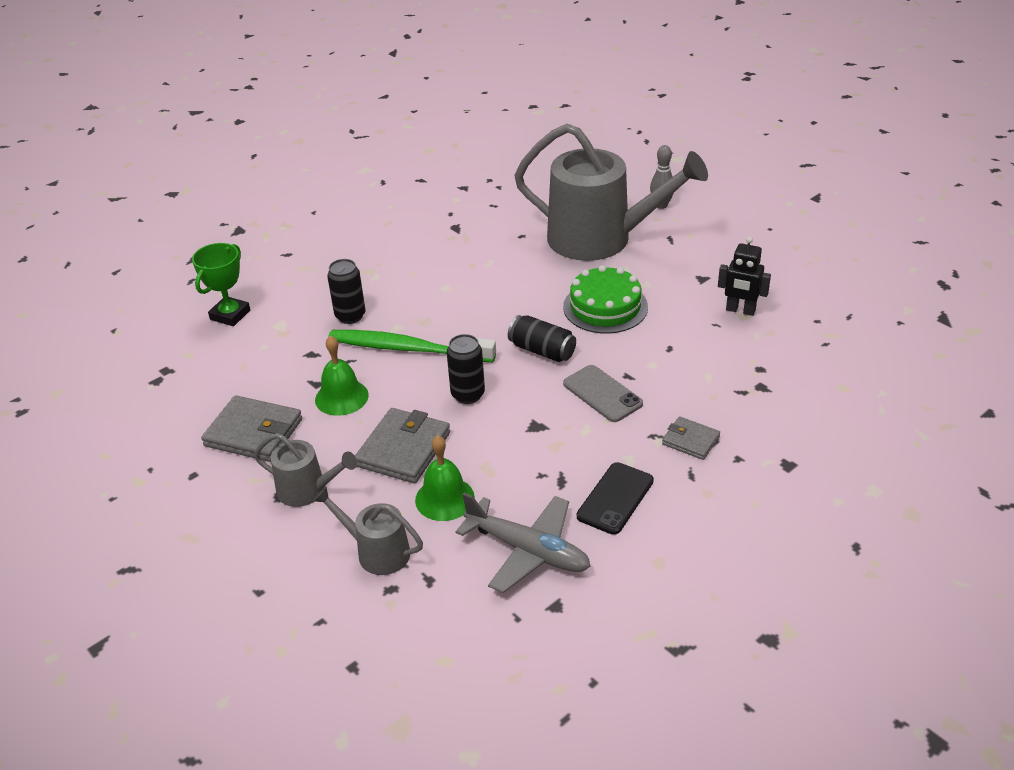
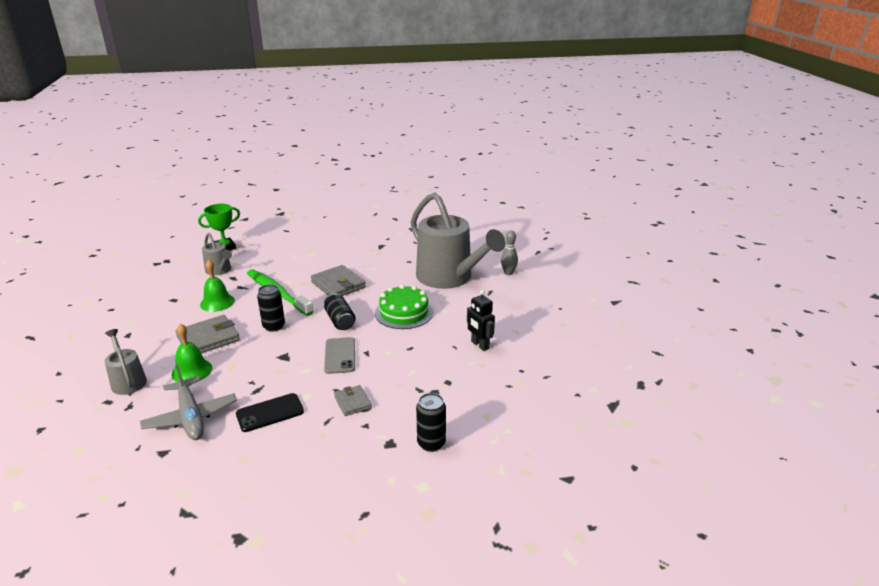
camera: 30 degrees right, 10 degrees down
(254, 433) = (159, 302): grey wallet -> grey wallet (338, 285)
(307, 490) = (142, 337): grey watering can -> grey watering can (219, 270)
(350, 316) = (274, 268): black can -> black can (431, 443)

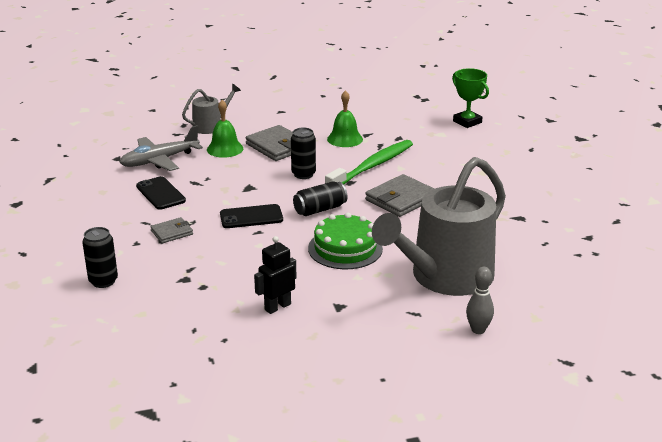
camera: 85 degrees right, 0 degrees up
(219, 270) = (412, 128): grey watering can -> none
(340, 356) = (251, 217): grey phone -> black phone

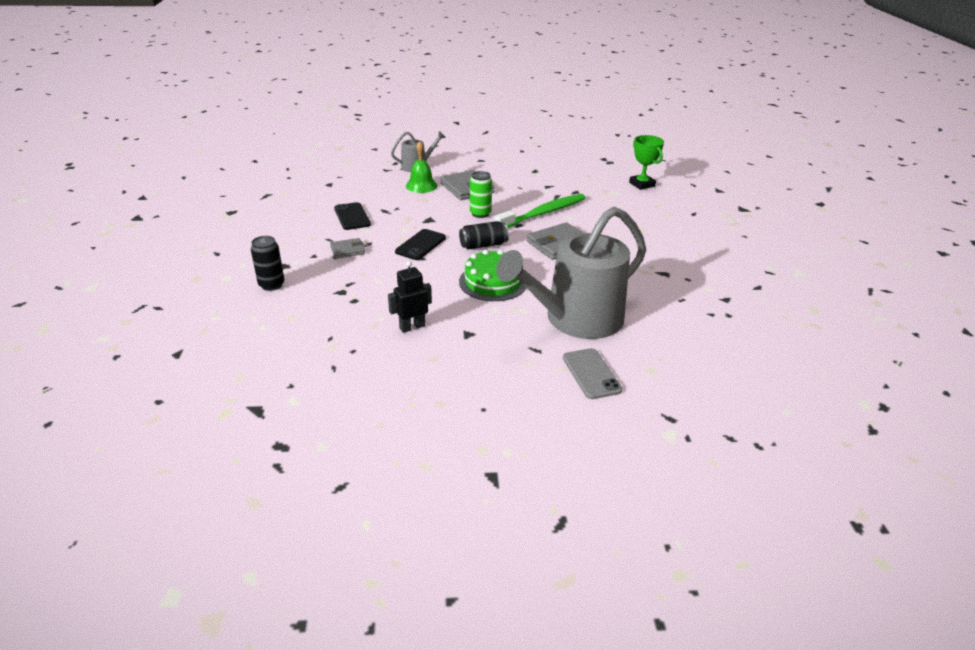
camera: 10 degrees right, 5 degrees up
(159, 160) = (363, 189): grey plane -> none
(251, 217) = (420, 245): black phone -> black phone turned 60 degrees counterclockwise
(303, 174) = (480, 214): black can -> green can
(345, 139) = (527, 188): green bell -> none
(478, 330) = (591, 374): grey bowling pin -> grey phone

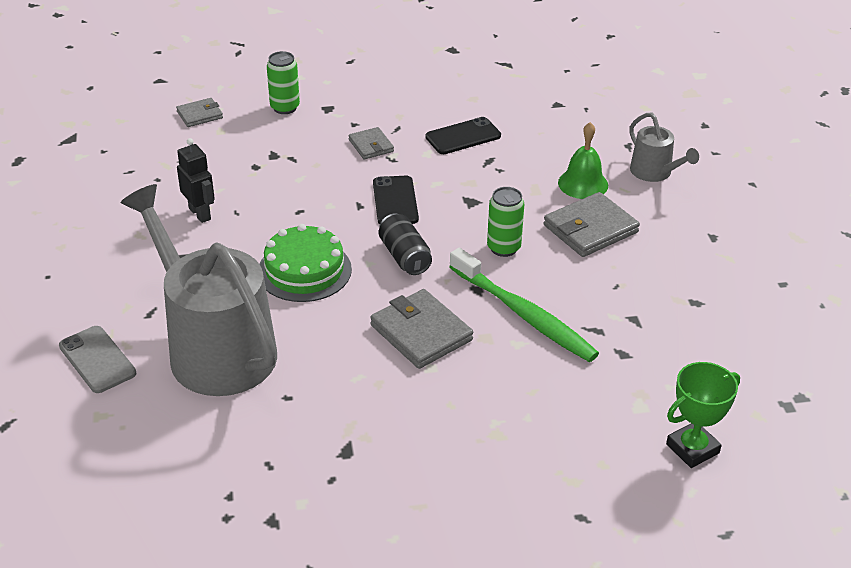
camera: 85 degrees right, 5 degrees up
(257, 328) = (200, 115): none -> grey wallet
(271, 285) = (285, 107): black can -> green can
(420, 245) = (395, 201): black phone -> black phone turned 60 degrees clockwise
(591, 374) = (97, 360): grey phone -> grey phone turned 75 degrees clockwise

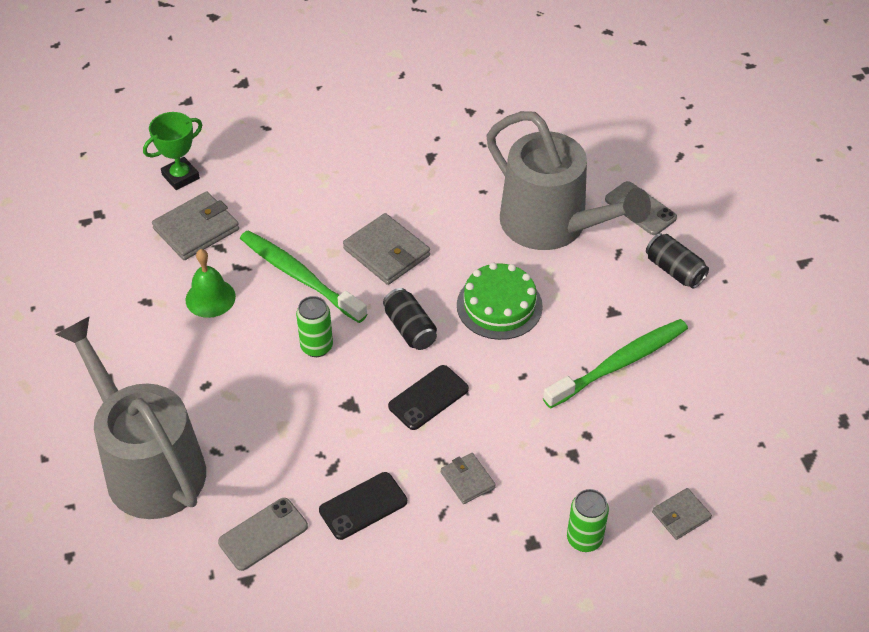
camera: 175 degrees right, 10 degrees up
(96, 290) = (674, 270): none -> black can
(200, 214) = (619, 363): black robot -> green toothbrush
(395, 201) = (428, 398): black phone -> black phone turned 60 degrees clockwise
(547, 126) = (263, 534): none -> grey phone
(583, 184) = (230, 441): green bell -> green bell (210, 298)
(590, 229) = (230, 378): grey wallet -> grey wallet (196, 229)
(654, 172) = (148, 465): grey watering can -> grey watering can, size x2.16

